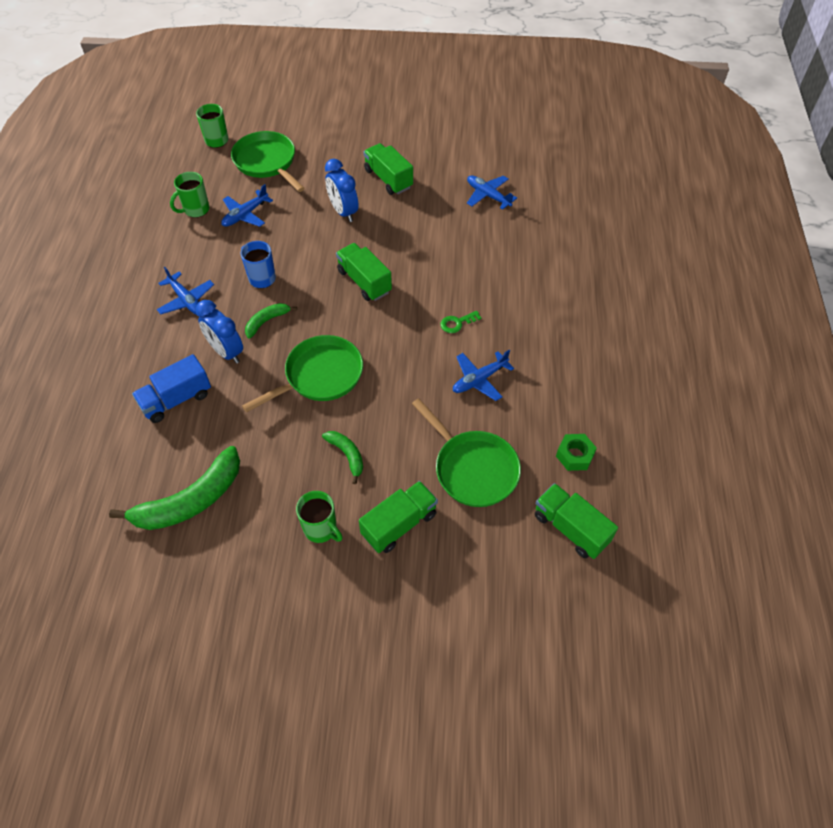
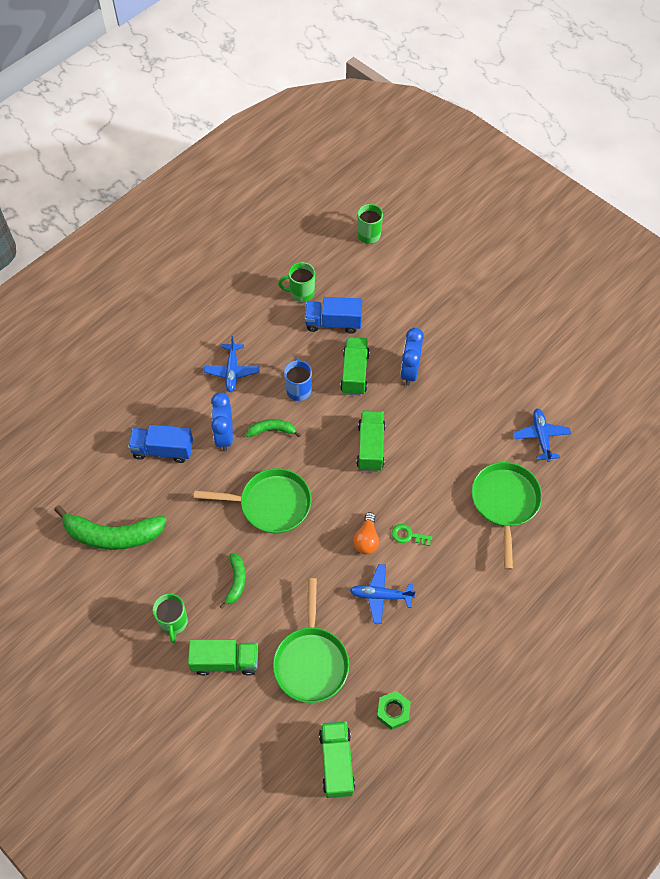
camera: 40 degrees right, 5 degrees up
(245, 215) = (333, 323): blue plane -> blue truck
(267, 162) = (390, 282): green pan -> green pan (505, 503)
(388, 179) = (472, 364): green truck -> green truck (354, 373)
(427, 348) = (366, 539): none -> orange light bulb

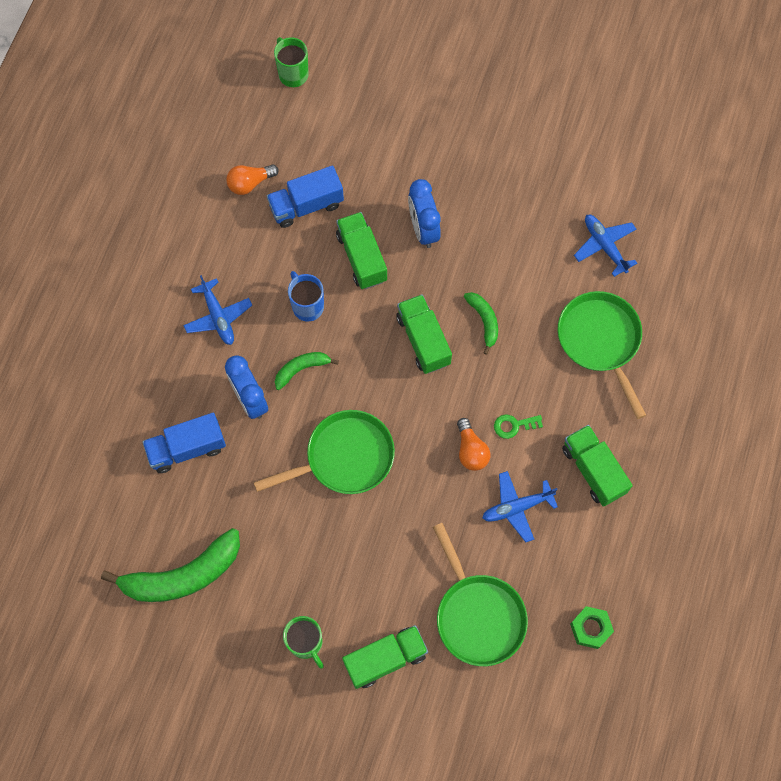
camera: 25 degrees left, 10 degrees up
(236, 581) = (351, 564): green banana -> green banana (484, 321)
(301, 293) = (250, 183): green mug -> orange light bulb
(336, 762) = (558, 710): green truck -> green truck (593, 470)

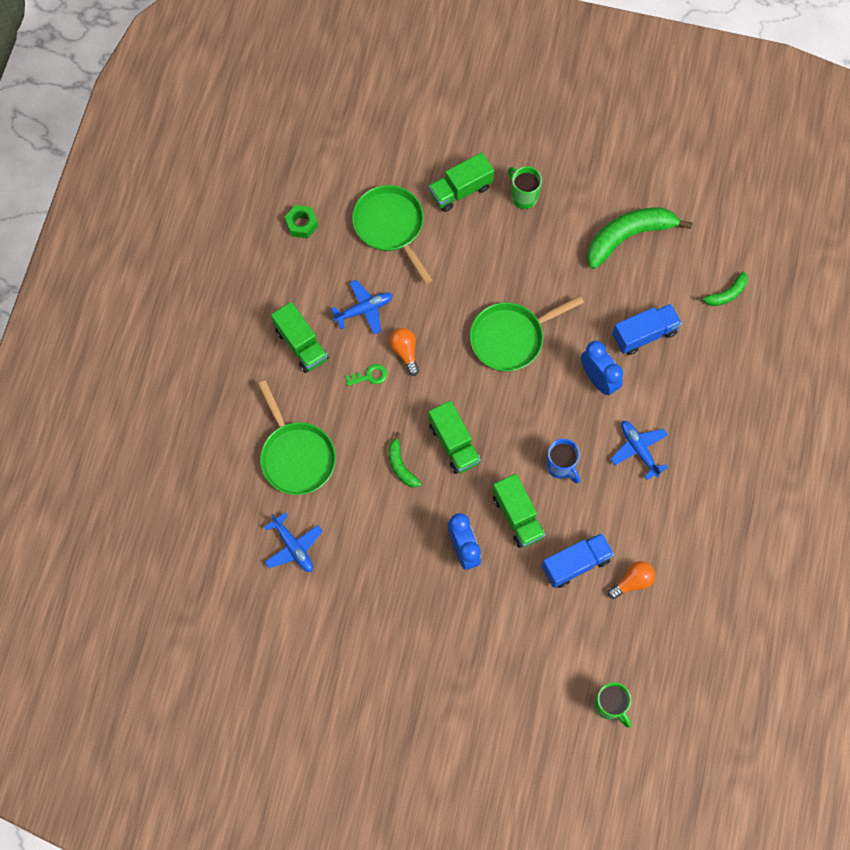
camera: 175 degrees right, 0 degrees up
(301, 369) = (558, 409): green banana -> green banana (726, 294)

